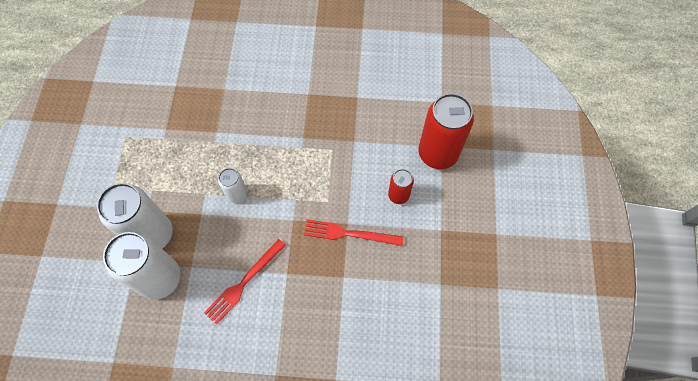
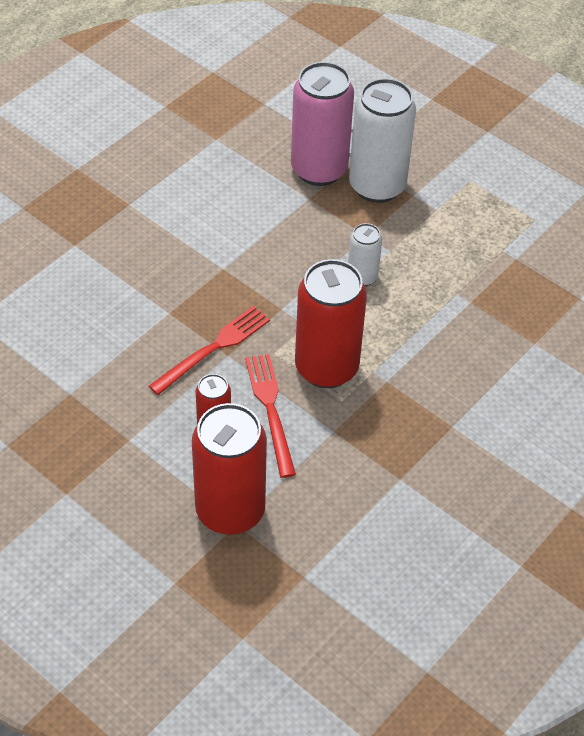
camera: 125 degrees right, 15 degrees down
(160, 278) = (319, 169): white can -> pink can
(244, 283) = (248, 229): red fork -> red fork (270, 410)
(317, 170) = (326, 368): none -> red can

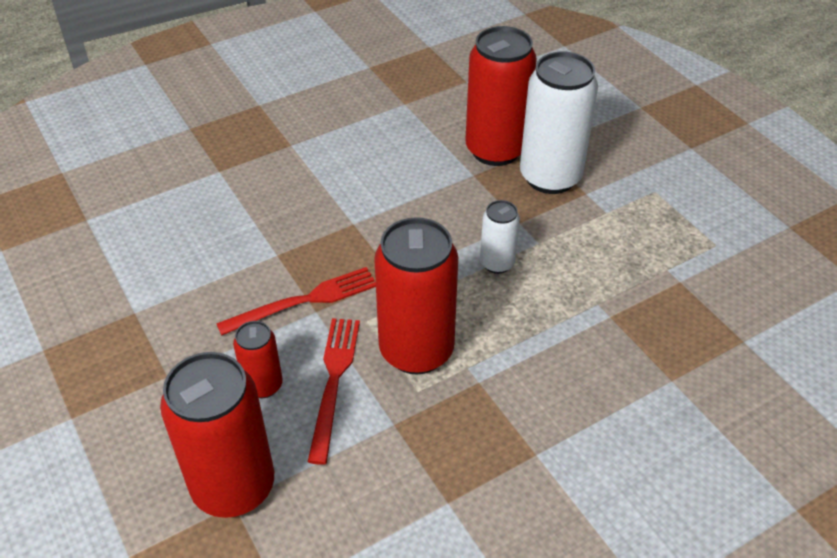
camera: 20 degrees right, 5 degrees down
(319, 169) = (495, 150): pink can -> red can

